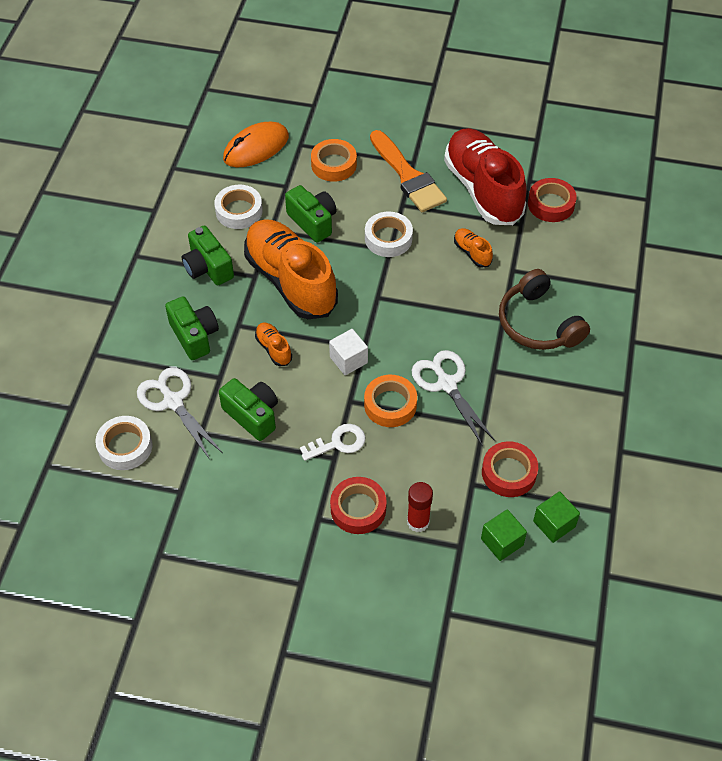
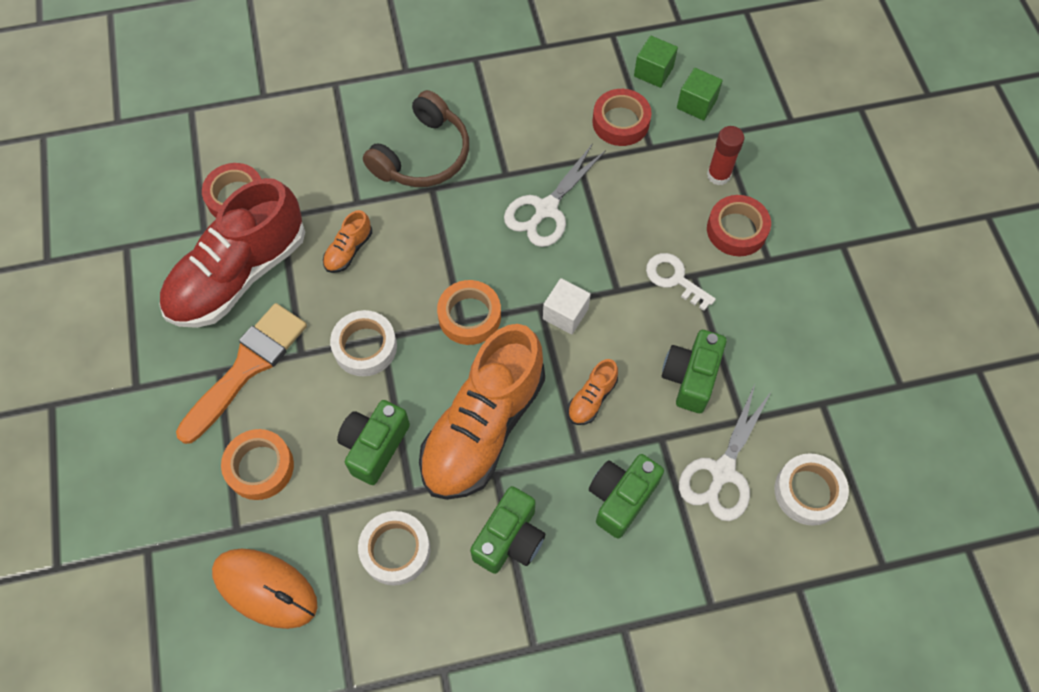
camera: 115 degrees left, 10 degrees up
(390, 405) = (600, 250): orange tape -> orange tape (469, 316)

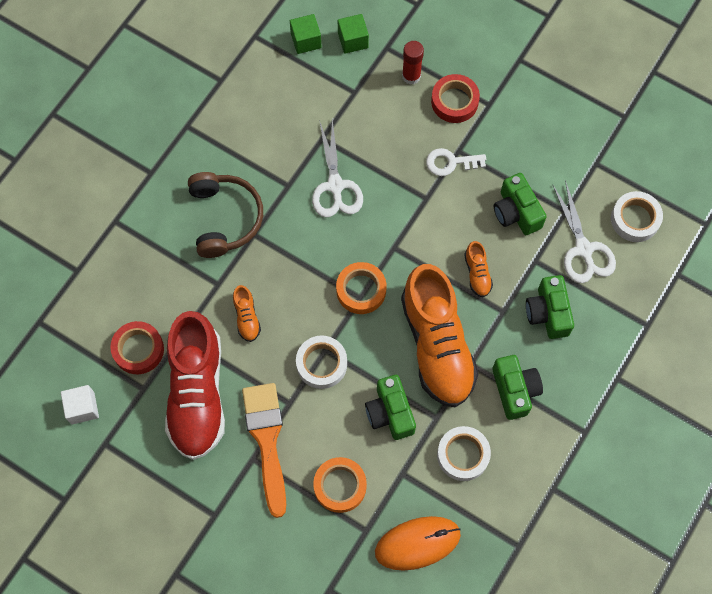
camera: 45 degrees left, 5 degrees up
(565, 314) = (412, 239): white cube -> white cube (83, 408)
(620, 122) = (320, 91): red tape -> none

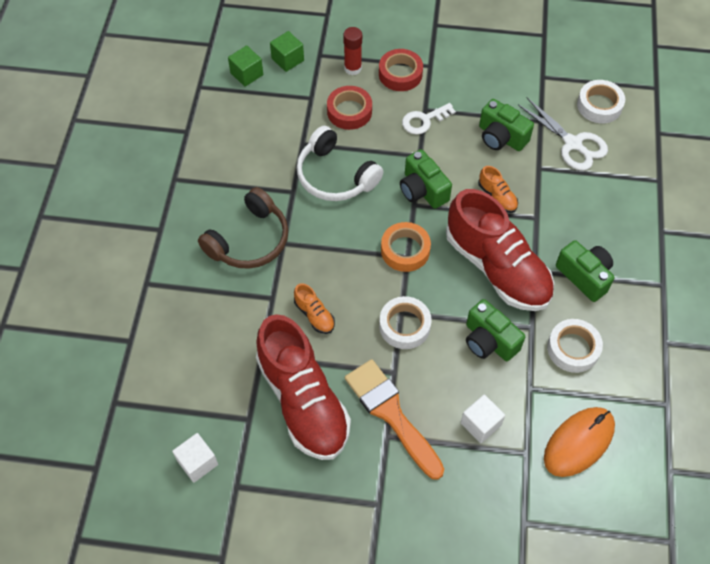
camera: 25 degrees left, 10 degrees down
(138, 350) = (226, 386): red tape -> red tape (349, 111)
(225, 218) = (249, 240): brown headphones -> brown headphones turned 75 degrees clockwise
(335, 186) = (335, 176): white scissors -> white headphones
(340, 486) = (480, 424): orange tape -> white cube
(437, 345) = (497, 267): orange shoe -> red shoe
(548, 313) = (574, 203): green camera -> green camera (422, 190)

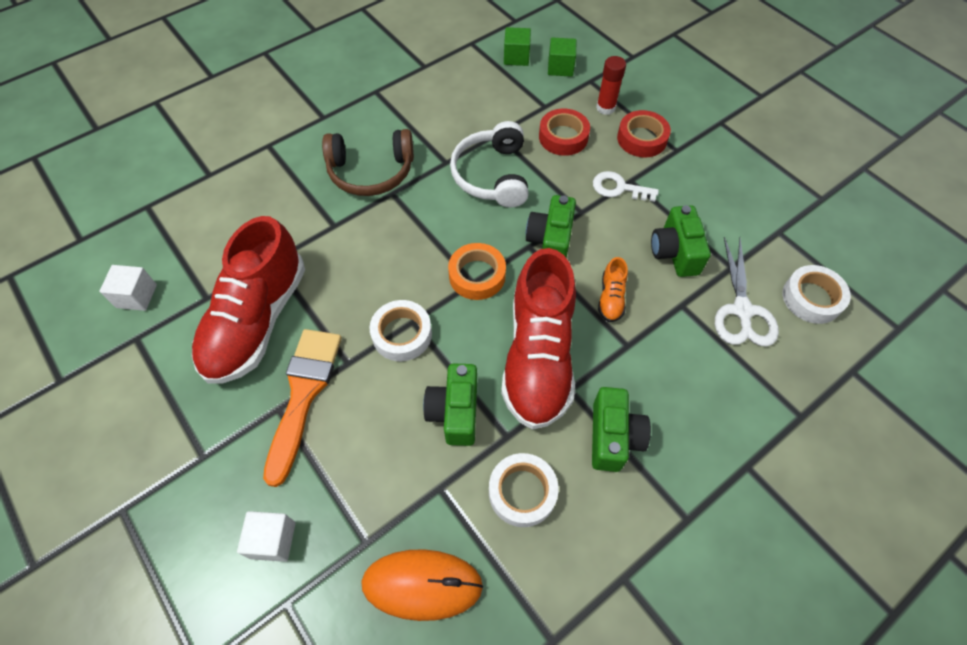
camera: 45 degrees right, 0 degrees up
(314, 315) = (346, 264): orange shoe -> none
(480, 424) = (360, 476): white cube -> white cube (273, 540)

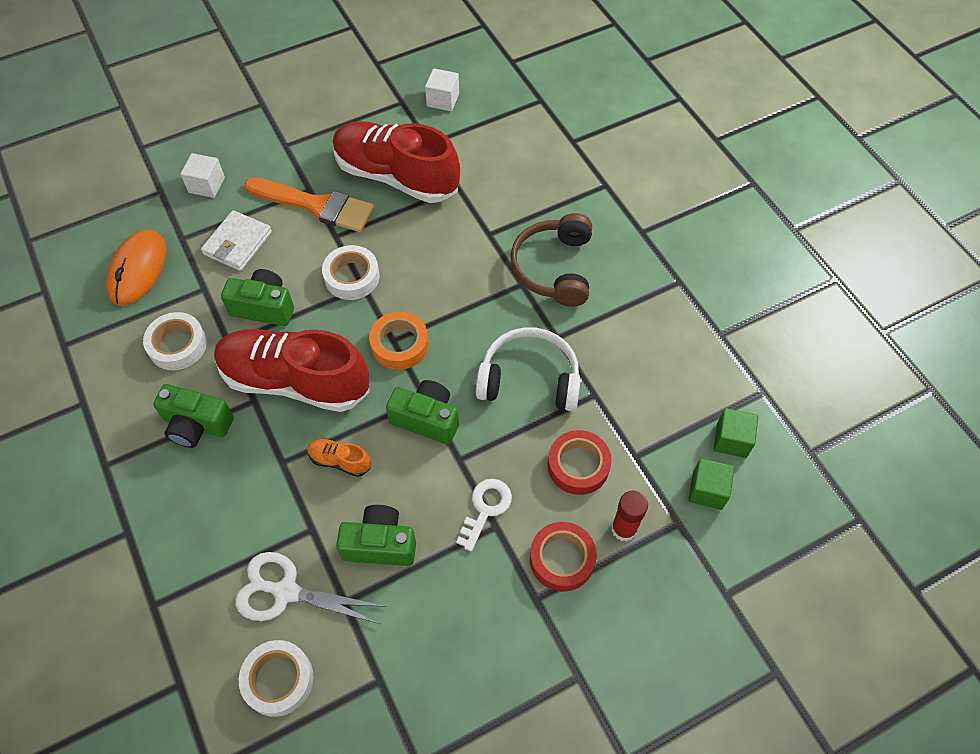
camera: 100 degrees right, 0 degrees up
(367, 468) = (237, 243): none -> white wallet

